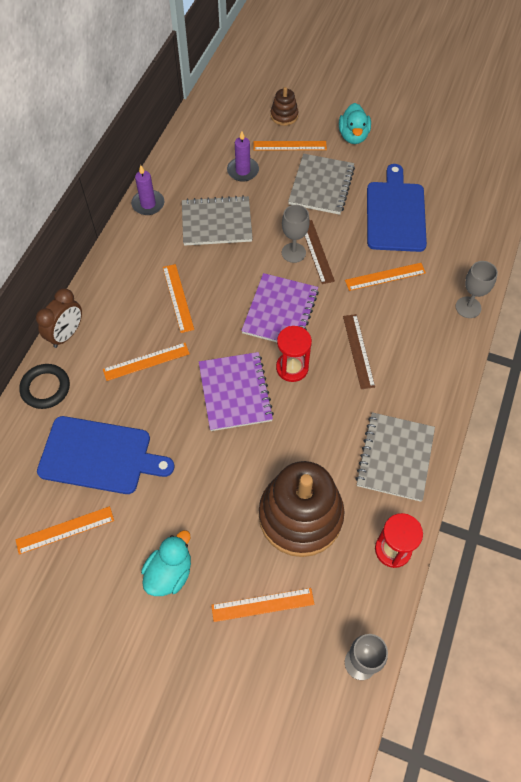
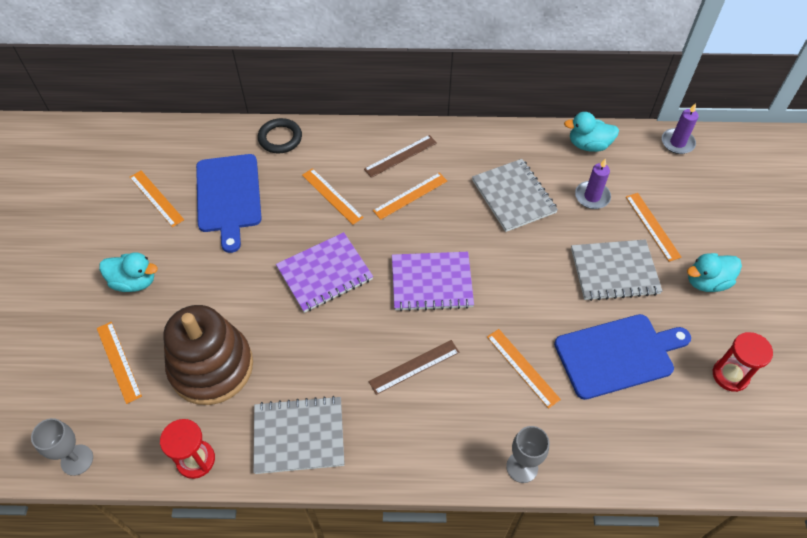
camera: 70 degrees right, 5 degrees down
(66, 334) = (337, 132): brown clock -> none
(148, 204) = (506, 137): purple candle -> purple candle (677, 143)
(187, 152) = (588, 145): none -> turquoise duck
(284, 116) = (692, 208): brown stacking toy -> none
(292, 368) = (370, 312): red hourglass -> red hourglass (730, 375)
(293, 253) = (510, 272): grey goblet -> none
(316, 251) = (523, 292): brown ruler -> brown ruler (400, 156)

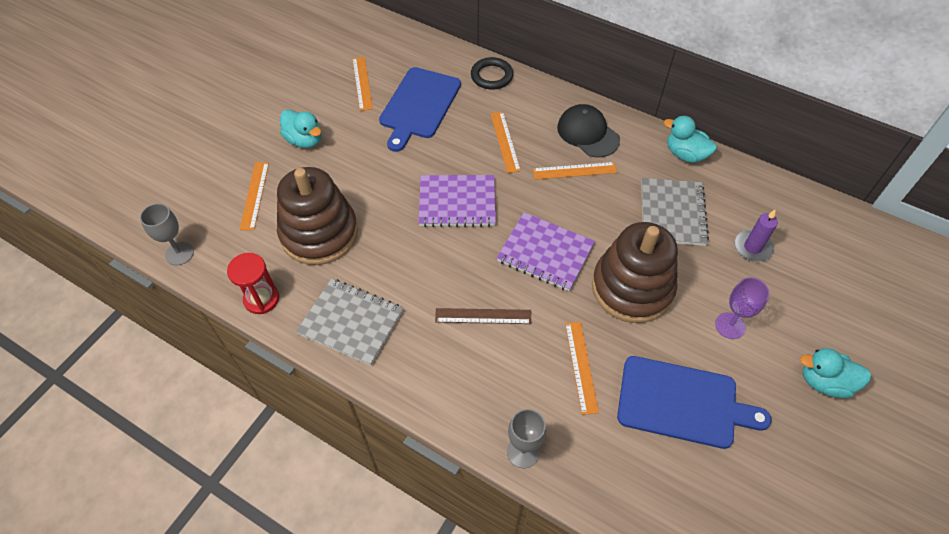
camera: 30 degrees right, 0 degrees up
(400, 156) = (588, 133): brown ruler -> black cap
(521, 278) = (632, 288): none -> brown stacking toy
(588, 145) = (780, 199): turquoise duck -> turquoise duck (685, 154)
(614, 271) = (730, 325): grey notebook -> purple goblet
(652, 226) = (799, 303): orange ruler -> none
(677, 143) = (880, 236): purple candle -> none
(730, 375) = (790, 482): red hourglass -> none

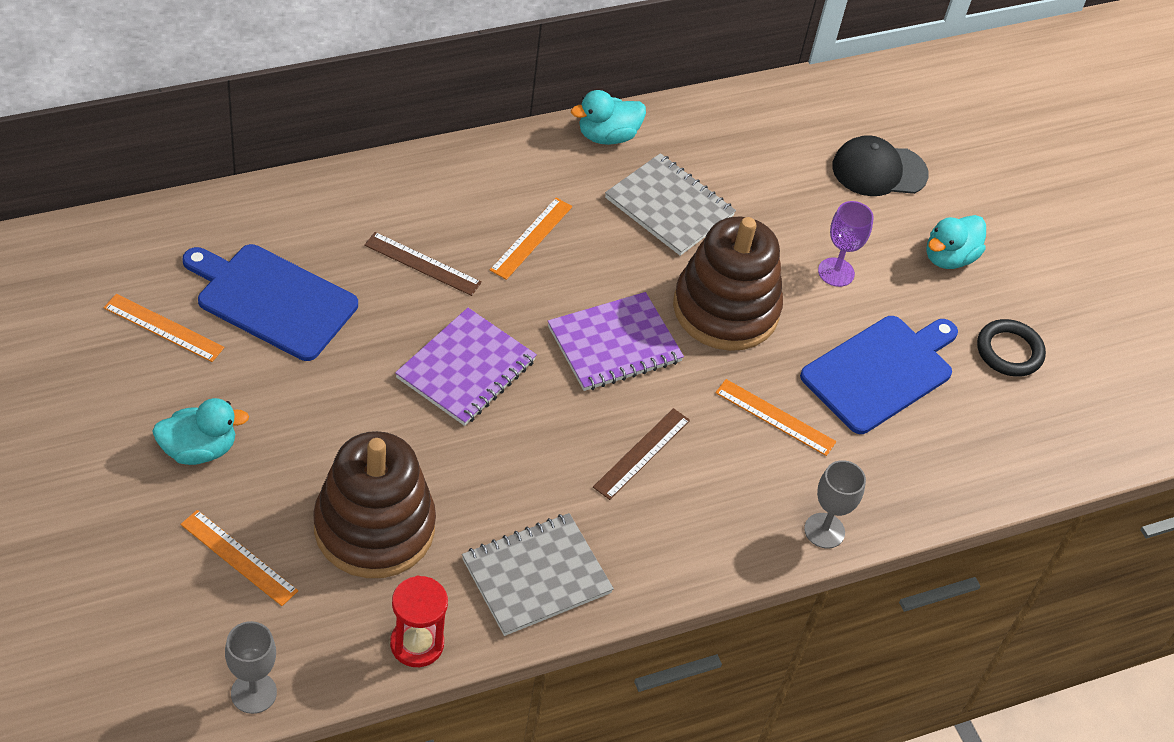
camera: 60 degrees left, 5 degrees down
(419, 105) = (272, 300): blue cutting board -> blue cutting board turned 150 degrees clockwise
(491, 76) = (304, 200): black ring -> black ring (1009, 351)
(505, 141) = (422, 264): orange ruler -> brown ruler
(588, 133) = (491, 187): black cap -> black cap (879, 170)
(752, 247) = (769, 184): purple candle -> none

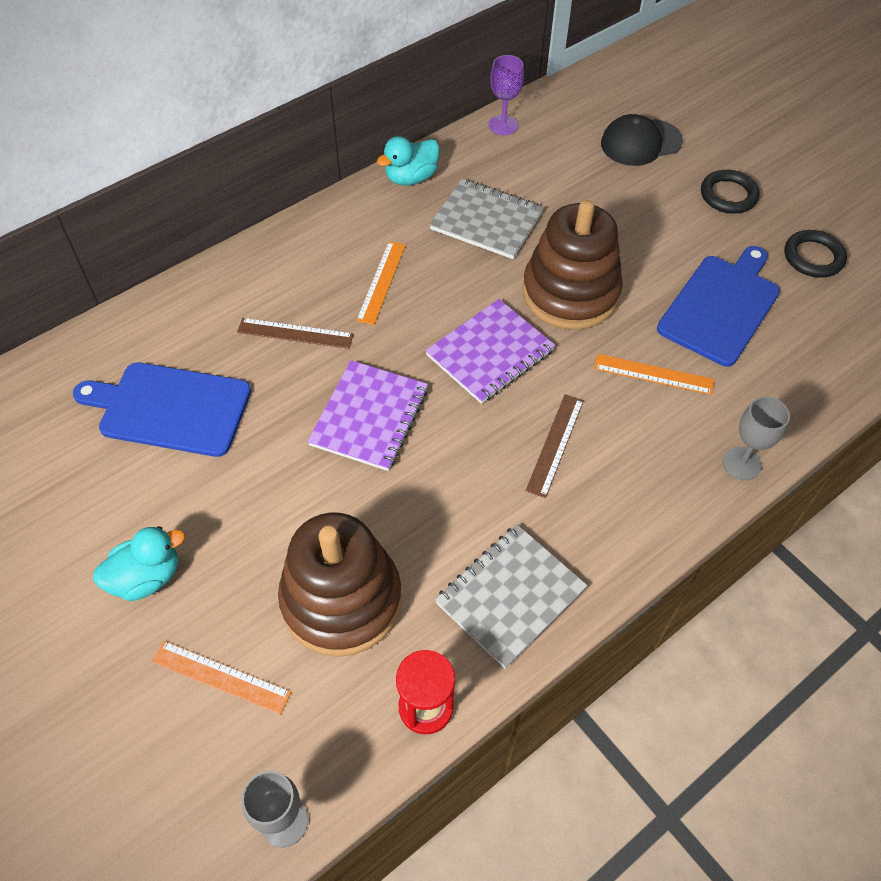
camera: 10 degrees left, 5 degrees up
(163, 328) = (75, 467): orange ruler -> none
(836, 272) = (645, 234): purple goblet -> purple goblet (503, 125)
(949, 257) = (728, 195): turquoise duck -> black ring

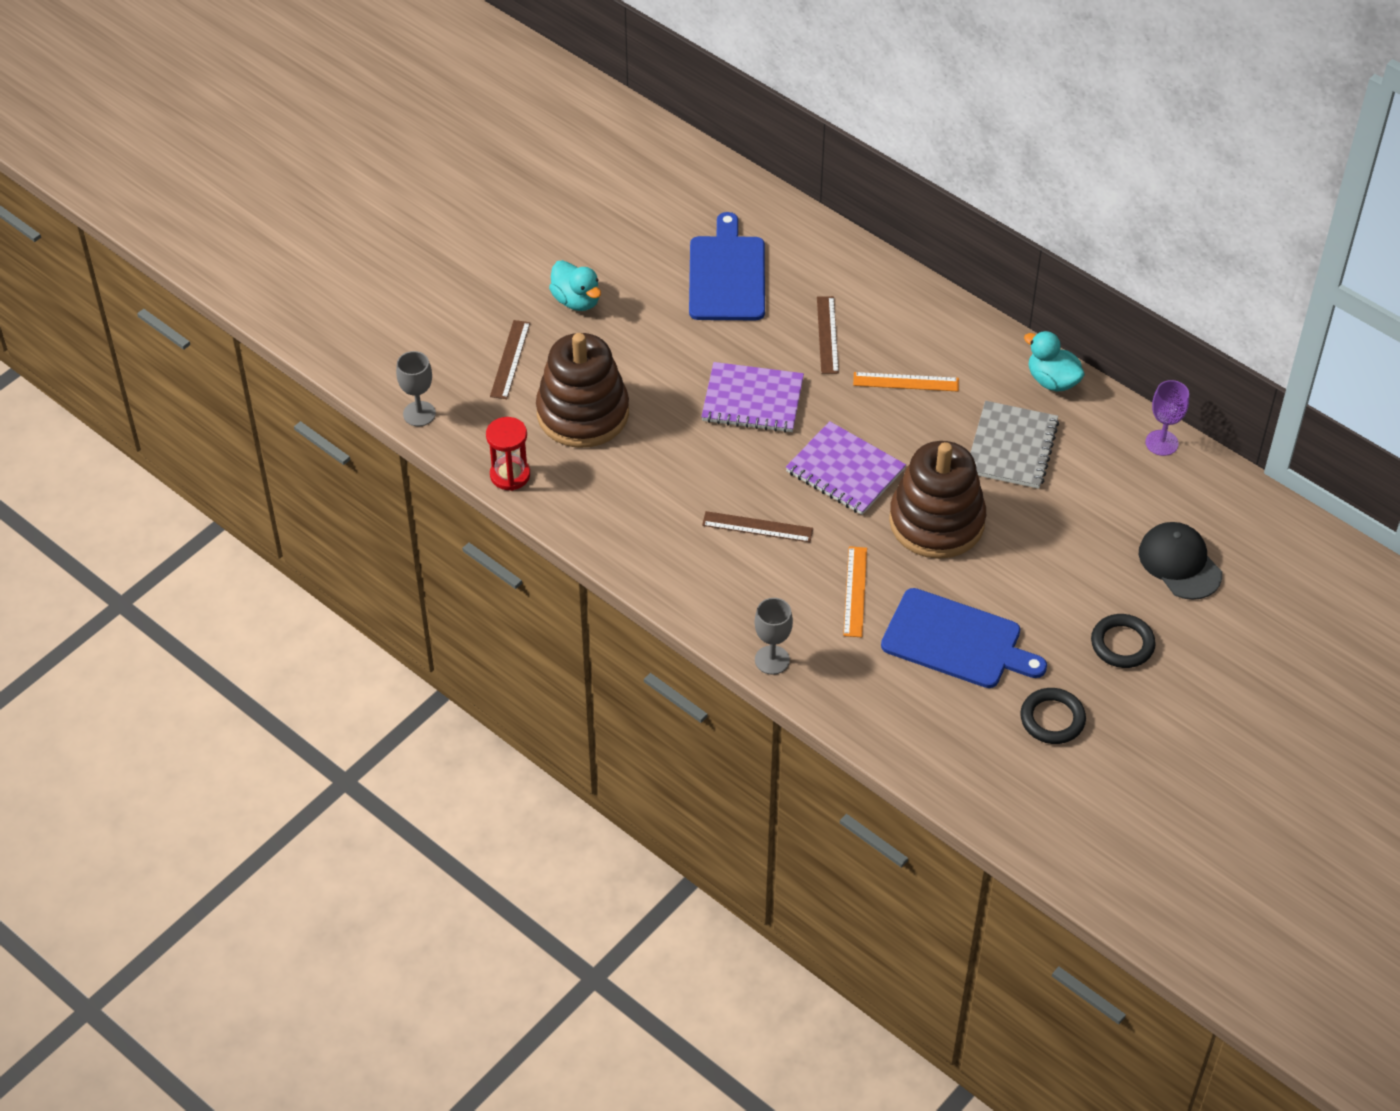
camera: 80 degrees right, 5 degrees down
(221, 677) = (510, 359): orange ruler -> brown ruler
(510, 596) = (608, 513): grey notebook -> none

